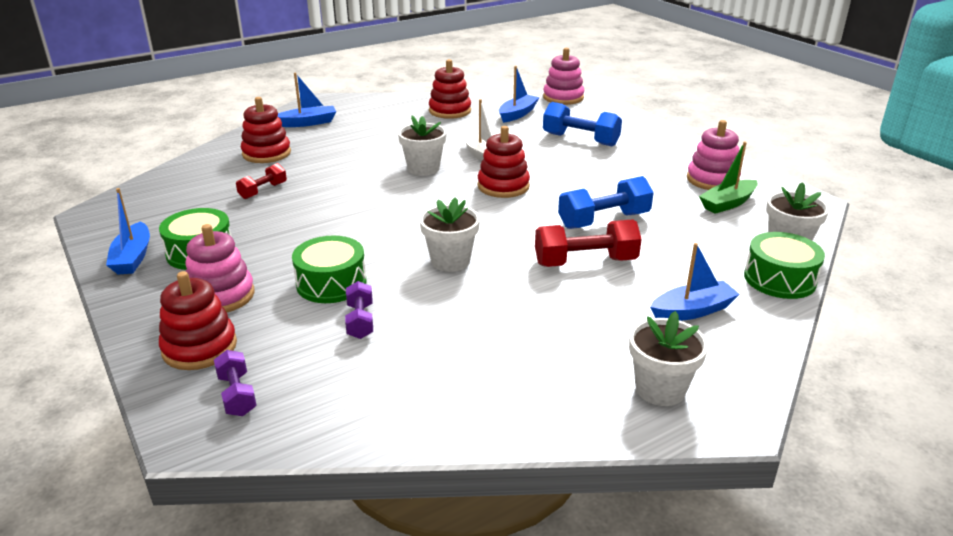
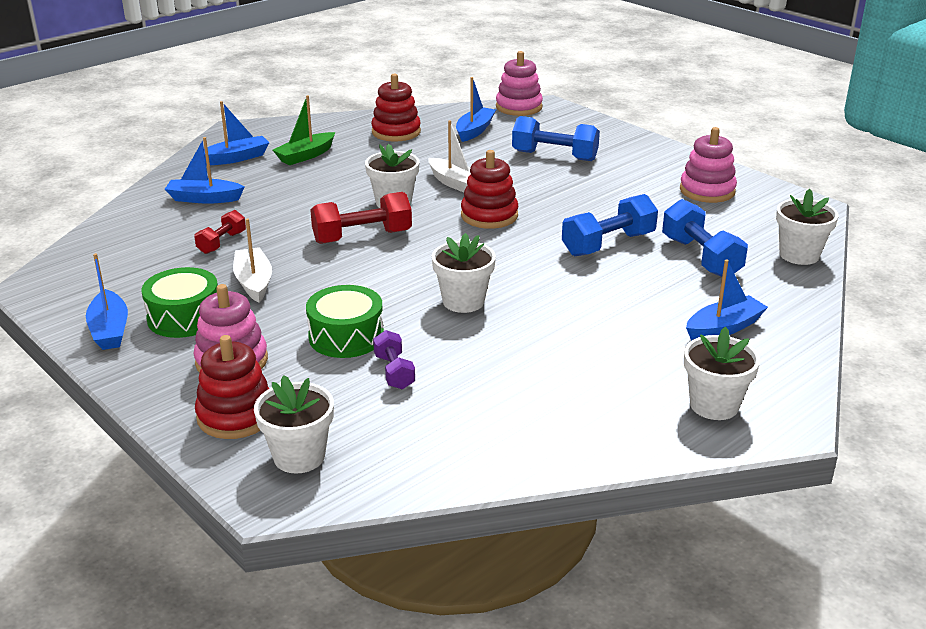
camera: 10 degrees left, 0 degrees up
(237, 395) = (299, 456): purple dumbbell -> white flower pot
(266, 153) = (204, 199): red stacking toy -> blue boat
(273, 227) = (254, 282): none -> white boat
(585, 262) = (603, 289): red dumbbell -> red dumbbell (362, 237)
(689, 240) = (700, 257): none -> blue dumbbell
(728, 203) = (729, 215): green boat -> green boat (306, 156)
(779, 279) = (799, 289): green drum -> none

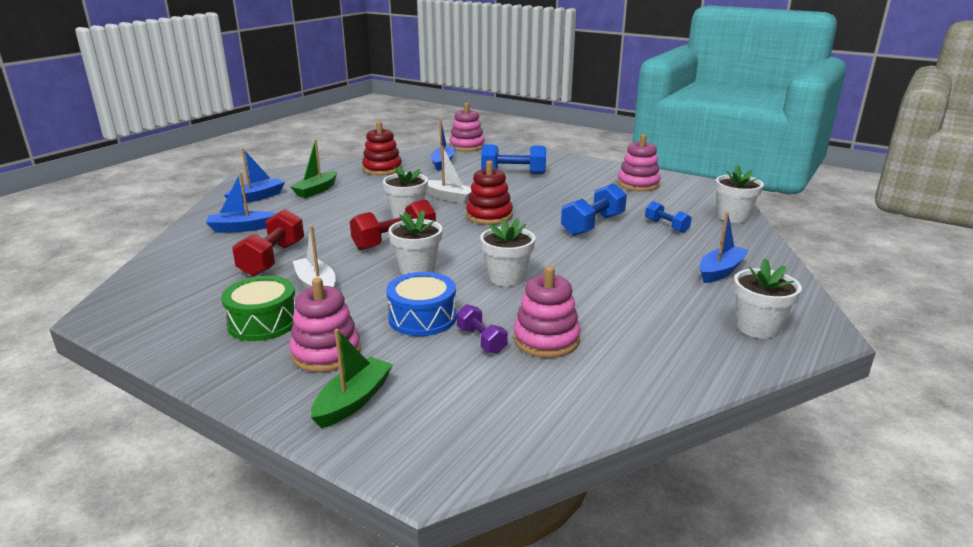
camera: 15 degrees left, 5 degrees down
(110, 330) = (192, 343): blue boat -> none
(222, 243) = (272, 259): red dumbbell -> red dumbbell, size x1.71
(236, 415) = (353, 401): red stacking toy -> green boat
(299, 456) = (434, 429): white flower pot -> white flower pot (417, 269)
(346, 336) = (422, 318): green drum -> blue drum
(463, 382) = (546, 339): none -> pink stacking toy
(700, 257) = (666, 226): blue dumbbell -> blue dumbbell, size x0.58

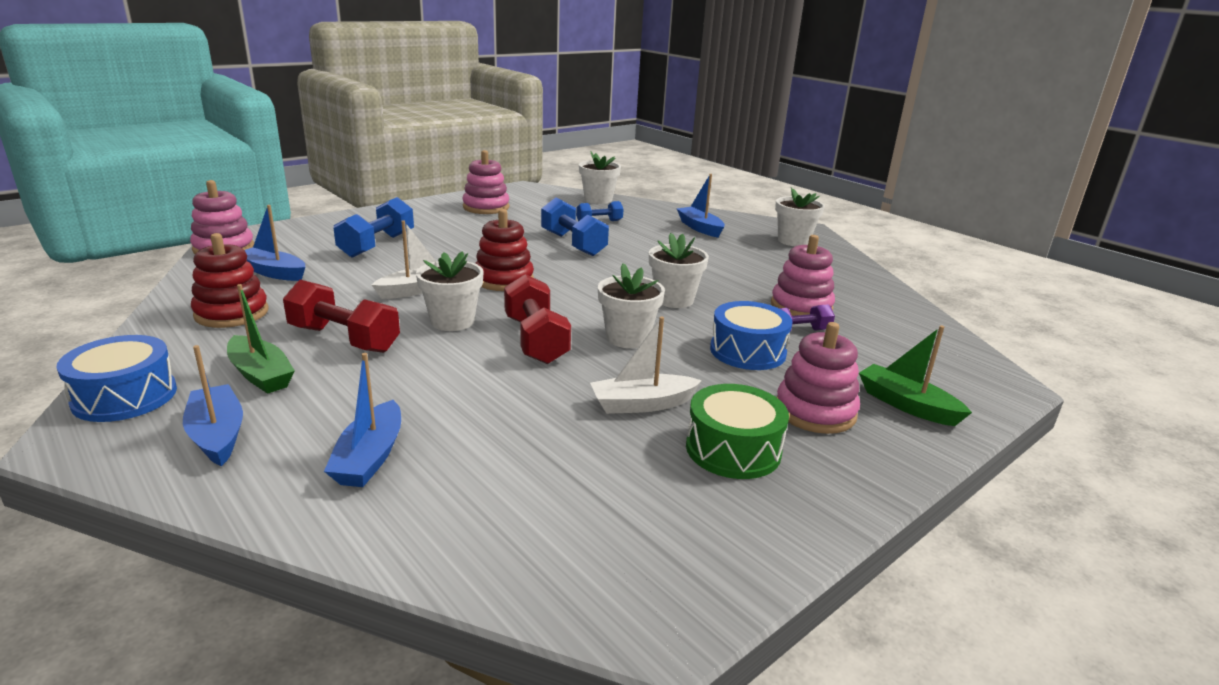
camera: 75 degrees left, 0 degrees up
(272, 259) = (530, 432): red dumbbell -> red dumbbell (344, 339)
(287, 175) = (125, 396): none -> blue drum

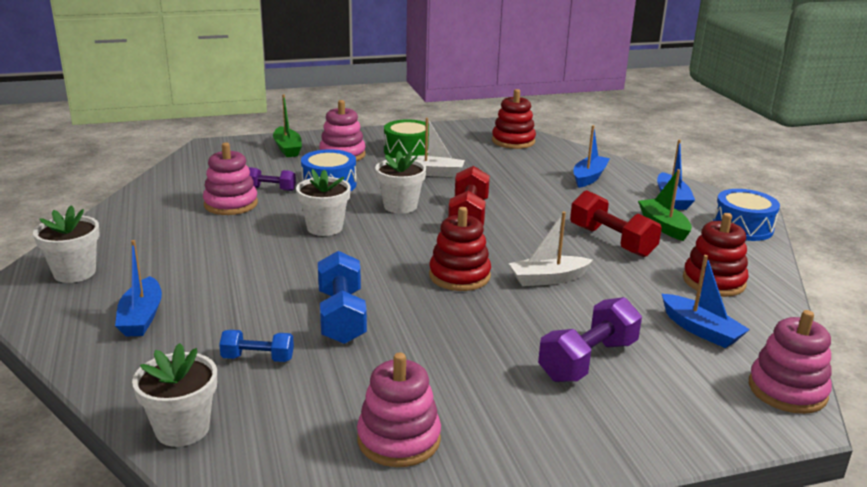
camera: 155 degrees left, 0 degrees up
(377, 245) = (588, 360): blue dumbbell -> purple dumbbell
(452, 321) = (525, 241): white flower pot -> none
(561, 549) = (513, 141): none -> red stacking toy

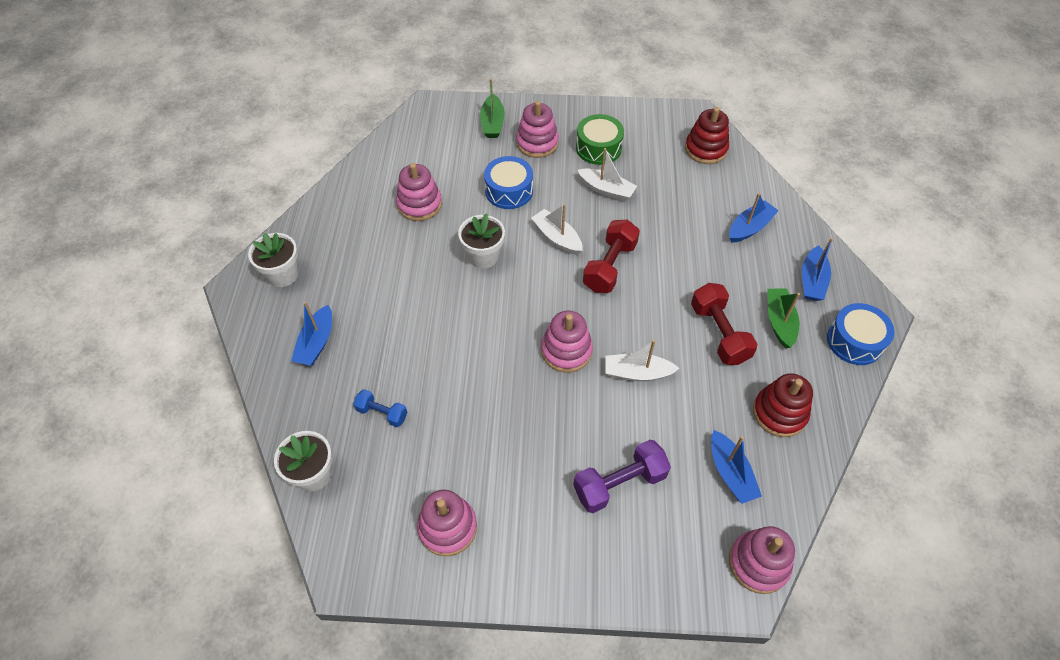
camera: 20 degrees right, 30 degrees up
(271, 189) = (458, 187): purple dumbbell -> none
(341, 316) = (456, 379): blue dumbbell -> none
(400, 206) = (557, 238): white flower pot -> white boat
(459, 276) = (566, 351): red stacking toy -> pink stacking toy

